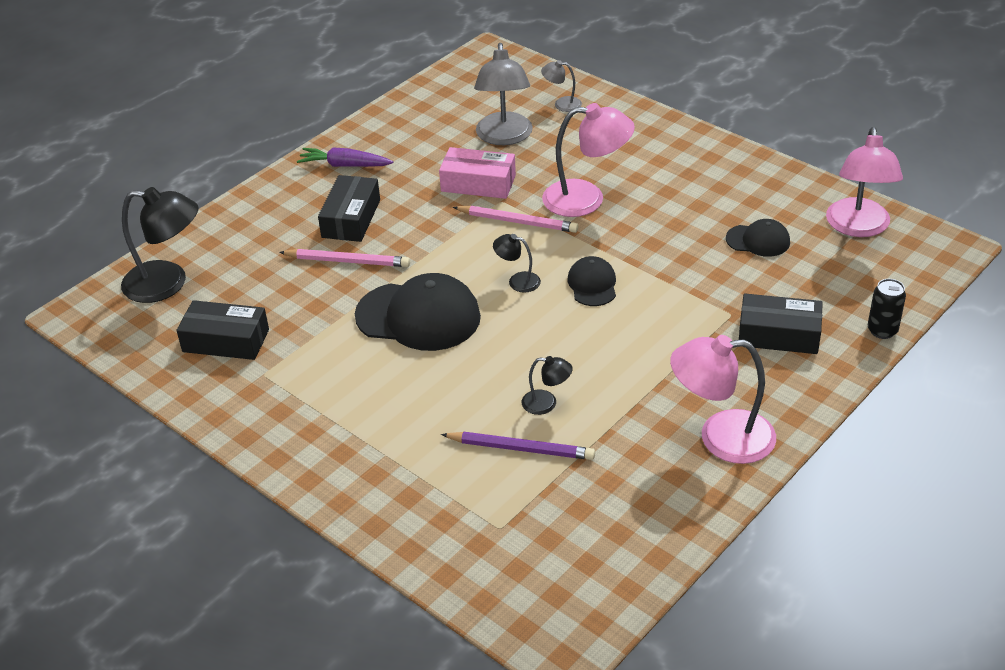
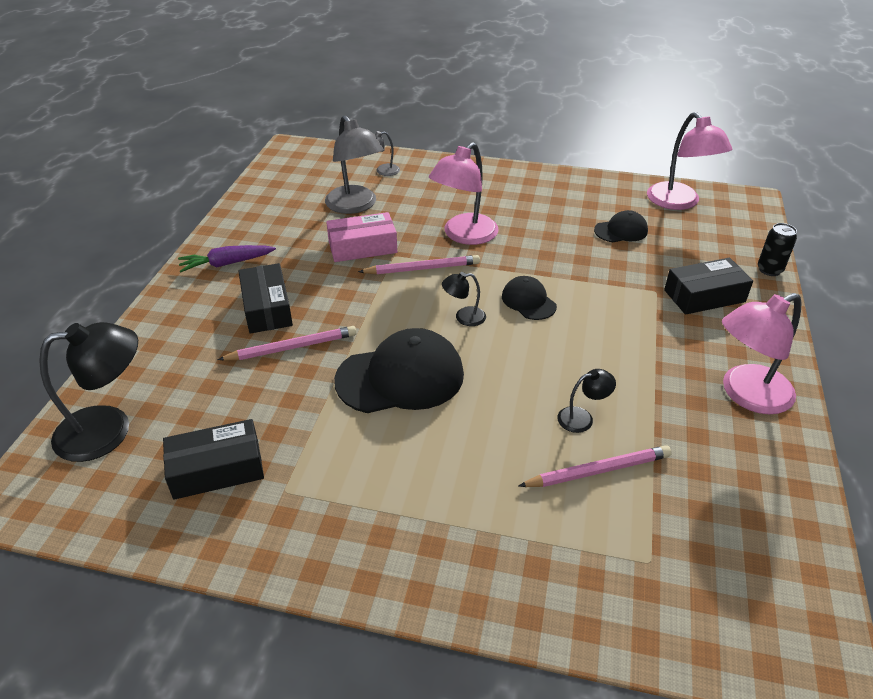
camera: 30 degrees left, 0 degrees up
(521, 448) = (598, 470): purple pencil -> pink pencil
(586, 199) = (464, 235): pink lamp -> pink lamp turned 150 degrees clockwise

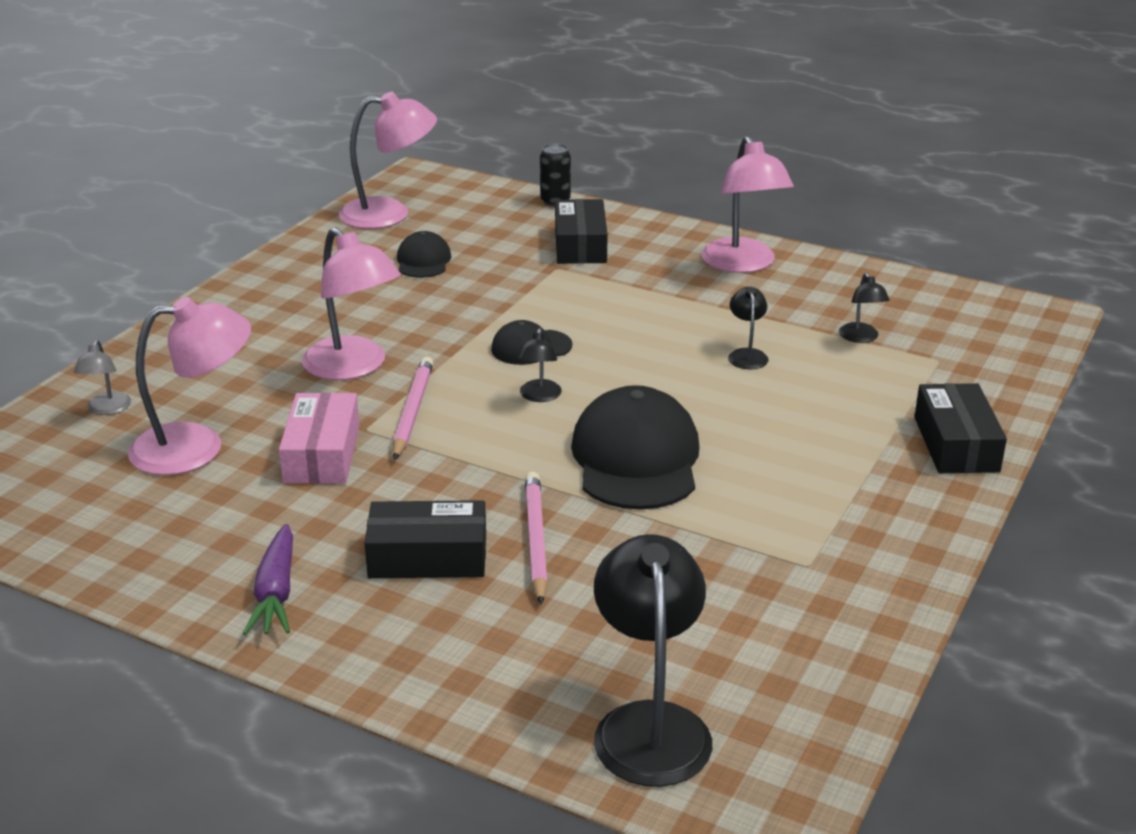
camera: 75 degrees left, 10 degrees down
(217, 469) = (758, 619): black box -> black box (956, 444)
(355, 206) = (197, 447): grey lamp -> pink lamp
(598, 470) = (823, 361): pink pencil -> none
(659, 494) = (861, 338): none -> black lamp

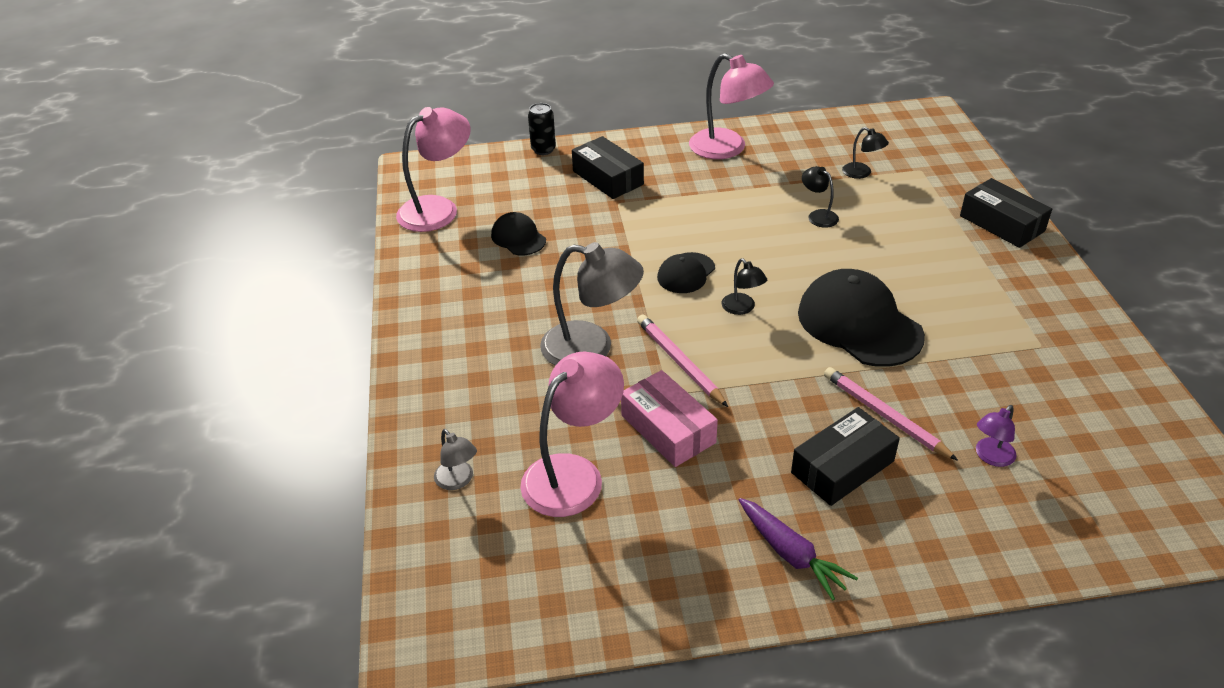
camera: 35 degrees left, 10 degrees up
(354, 367) = (591, 348): pink lamp -> grey lamp
(586, 623) = (991, 457): none -> purple lamp
(650, 724) = (1111, 503): black lamp -> none

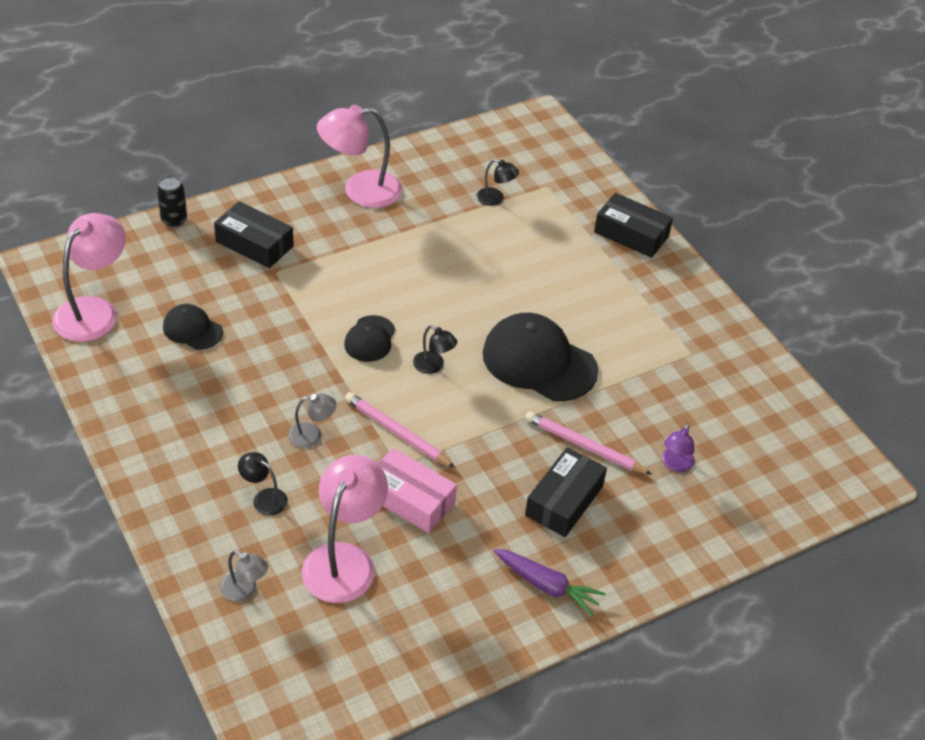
camera: 25 degrees left, 5 degrees up
(591, 348) = (312, 435): grey lamp -> grey lamp, size x0.49
(727, 149) = (360, 190): pink lamp -> pink lamp turned 150 degrees clockwise
(818, 215) = (470, 253): black lamp -> black lamp (264, 498)

